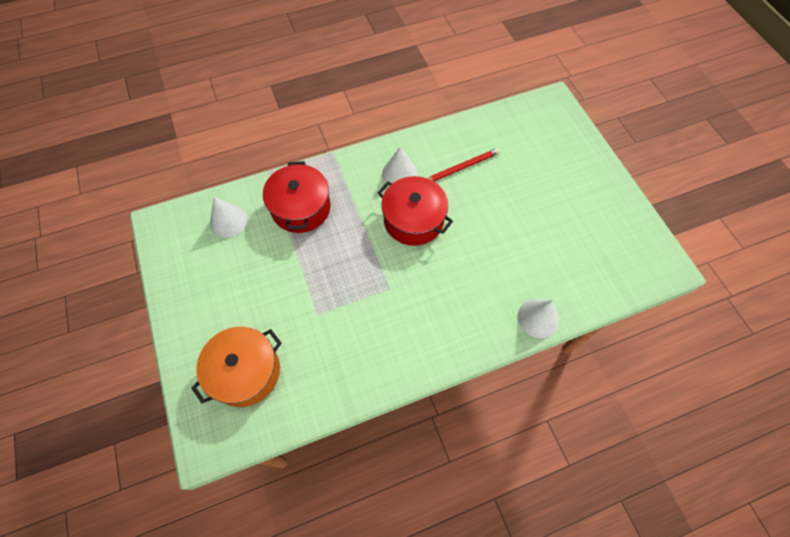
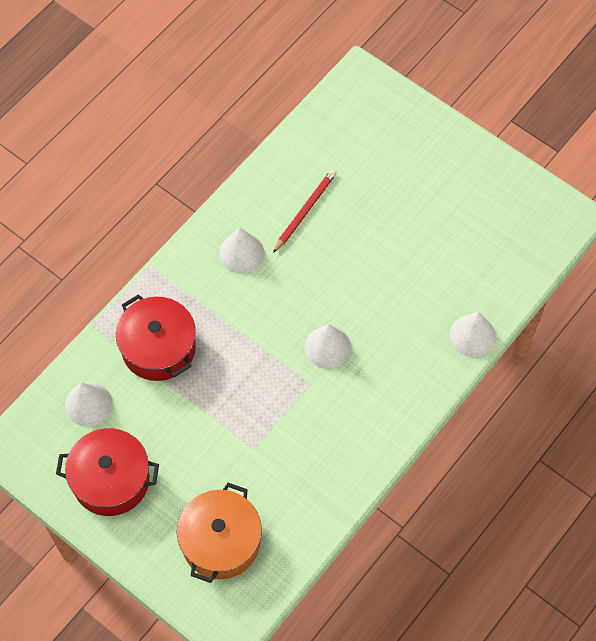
camera: 30 degrees left, 0 degrees up
(413, 220) = (289, 298): red pot -> red pot (111, 480)
(419, 268) = (327, 347): none -> white cone

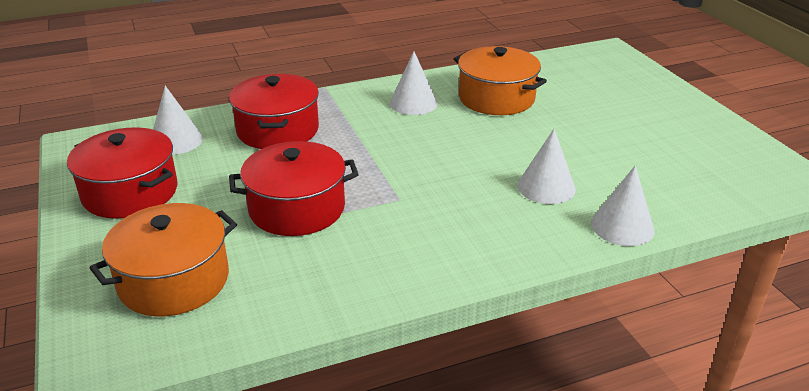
camera: 30 degrees right, 30 degrees down
(246, 432) = (297, 208): none -> red pot
(305, 211) = (496, 98): red pencil -> orange pot
(327, 347) = (443, 181): white cone -> white cone (546, 187)

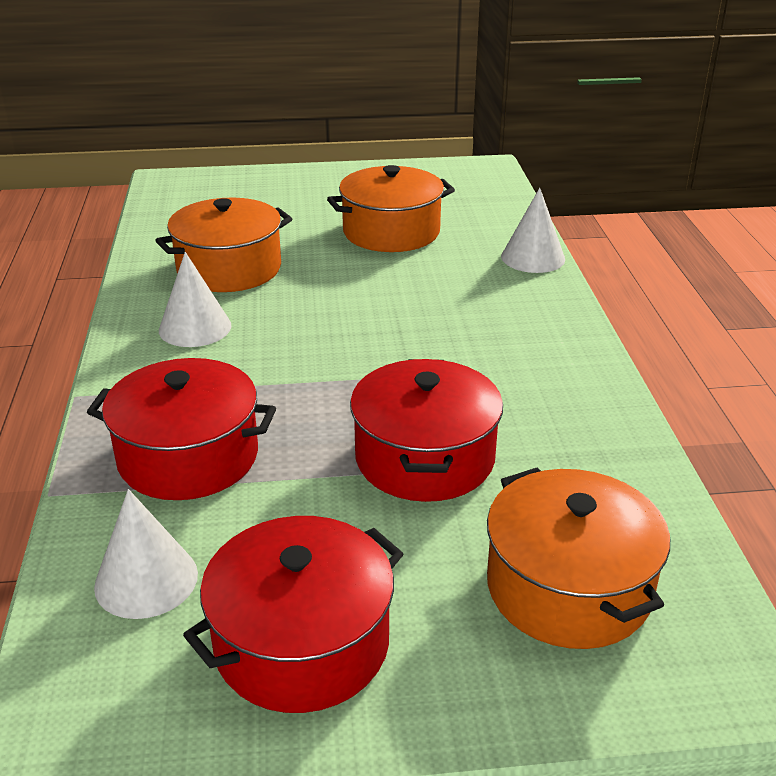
camera: 75 degrees left, 0 degrees up
(546, 187) = (448, 279): white cone -> none
(609, 150) = (391, 232): none -> orange pot

